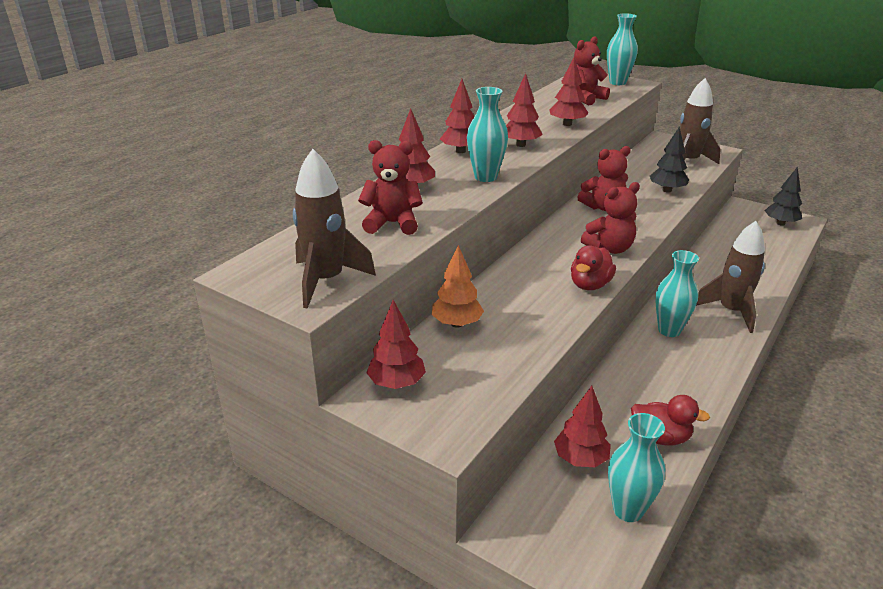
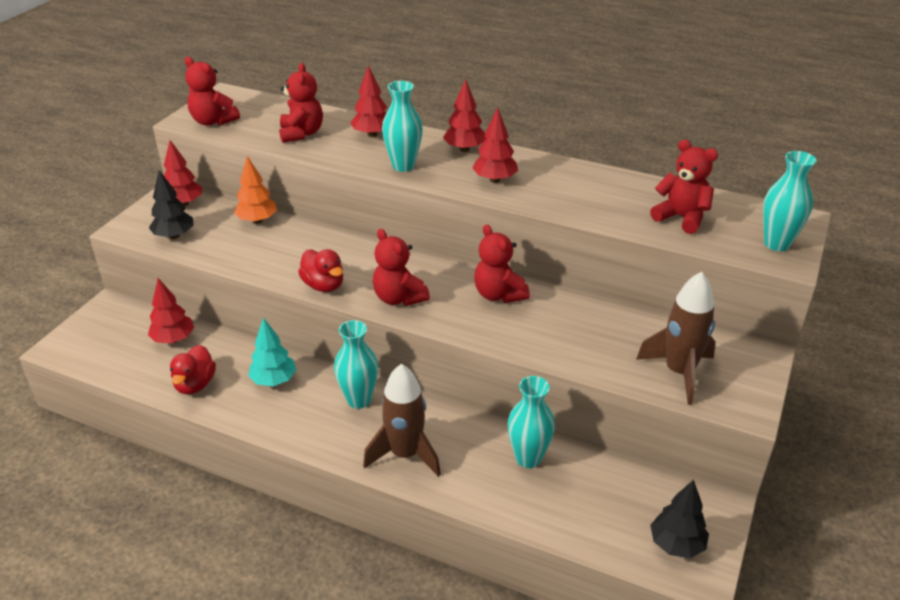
camera: 80 degrees right, 5 degrees up
(326, 281) = (213, 121): brown rocket -> red teddy bear
(567, 124) = (574, 206): red tree -> none
(590, 285) = (323, 285): red duck -> red duck turned 150 degrees counterclockwise
(628, 510) = (117, 363): turquoise vase -> turquoise vase (528, 458)
(648, 380) = (274, 380): none -> turquoise tree
(667, 190) = (568, 347): black tree -> black tree (174, 236)

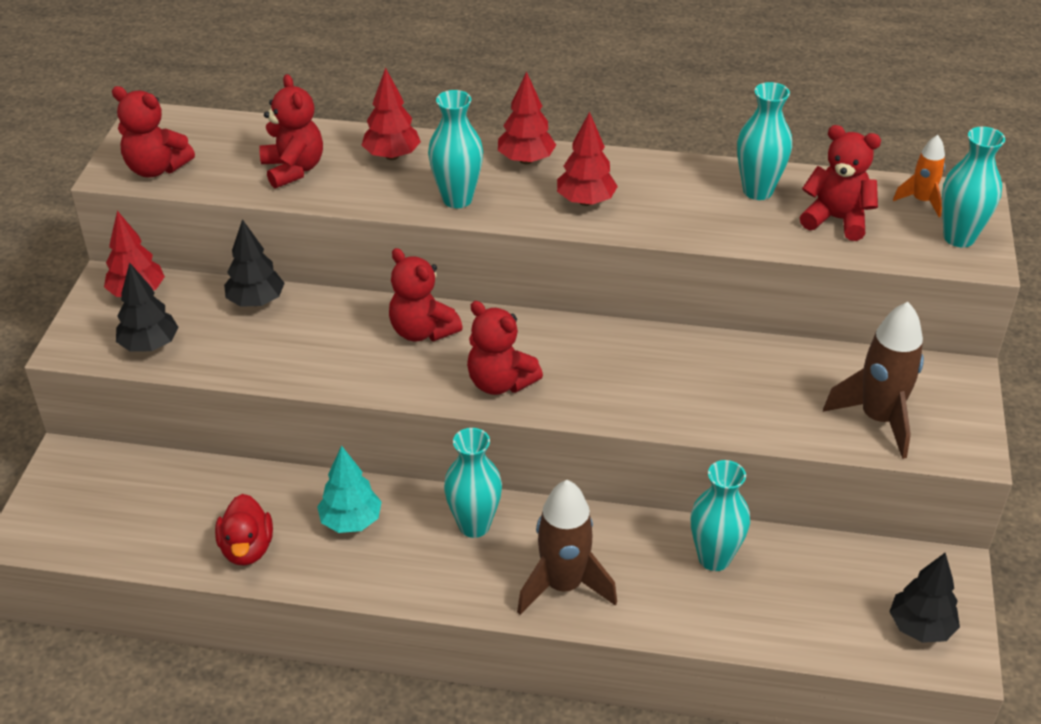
camera: 15 degrees left, 5 degrees up
(173, 339) = (185, 490): red tree -> none
(257, 220) = (256, 301): orange tree -> black tree
(323, 285) = (393, 383): red duck -> none
(499, 294) = (624, 354): red teddy bear -> red teddy bear (422, 331)
(627, 191) = (757, 191): none -> turquoise vase
(755, 215) = (921, 201): none -> orange rocket

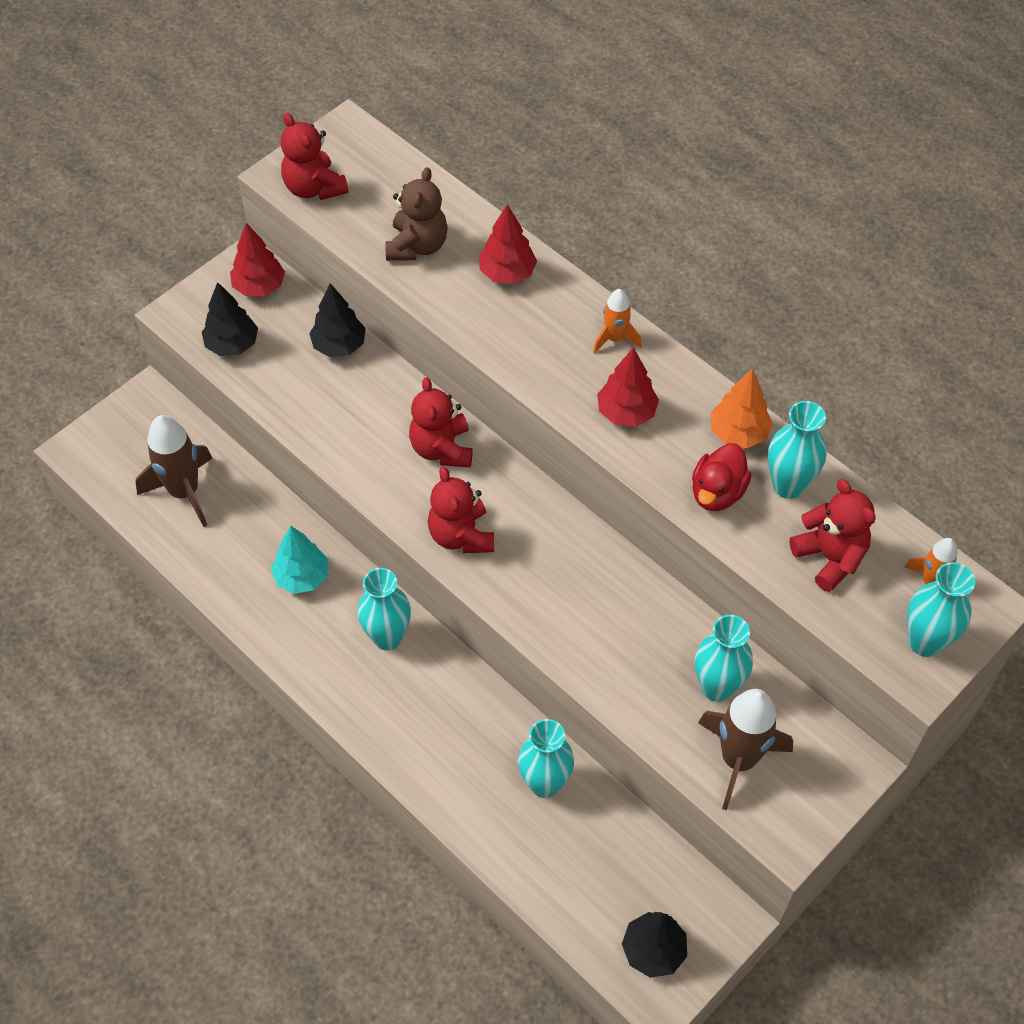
camera: 35 degrees right, 15 degrees up
(247, 548) = (213, 555): red duck -> red duck (717, 492)
(293, 169) = (417, 246): red teddy bear -> brown teddy bear
(457, 199) = (522, 350): turquoise vase -> turquoise vase (717, 687)
(526, 160) = (615, 338): red tree -> orange rocket
(563, 585) = (410, 732): brown rocket -> brown rocket (184, 492)
(685, 176) = (738, 433): none -> orange tree

